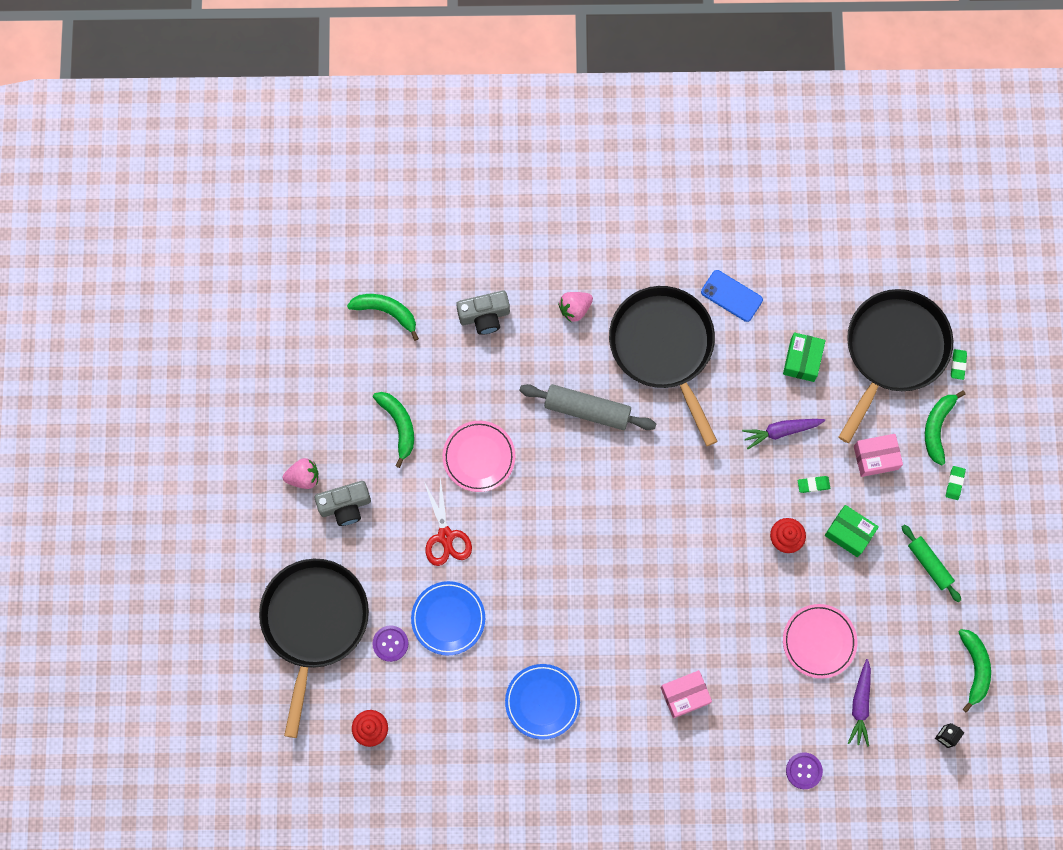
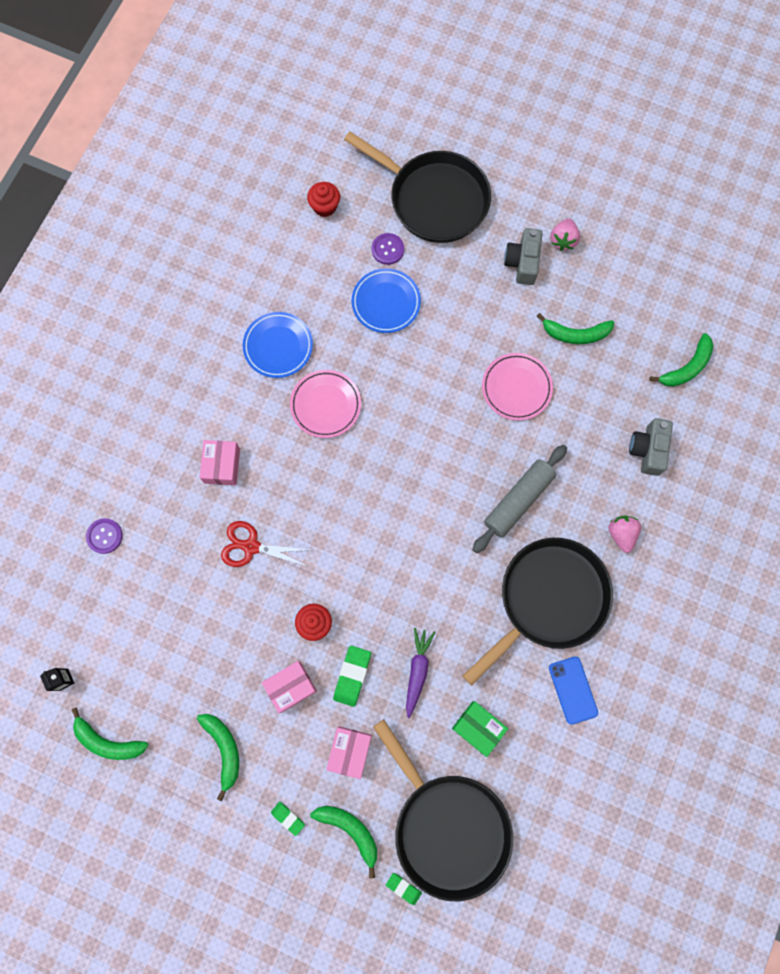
camera: 115 degrees right, 0 degrees up
(445, 536) = (458, 330): red scissors -> red scissors (251, 546)
(663, 347) = (548, 599): black pan -> black pan turned 45 degrees counterclockwise
(731, 296) = (573, 690): blue phone -> blue phone turned 75 degrees counterclockwise
(813, 485) = (352, 676): green eraser -> green eraser, size x1.68
(819, 641) = (207, 607): pink plate -> pink plate (325, 405)
(849, 533) = (291, 686): green box -> pink box
(860, 705) = (133, 615): purple carrot -> none
(929, 564) = (224, 749): green rolling pin -> green banana

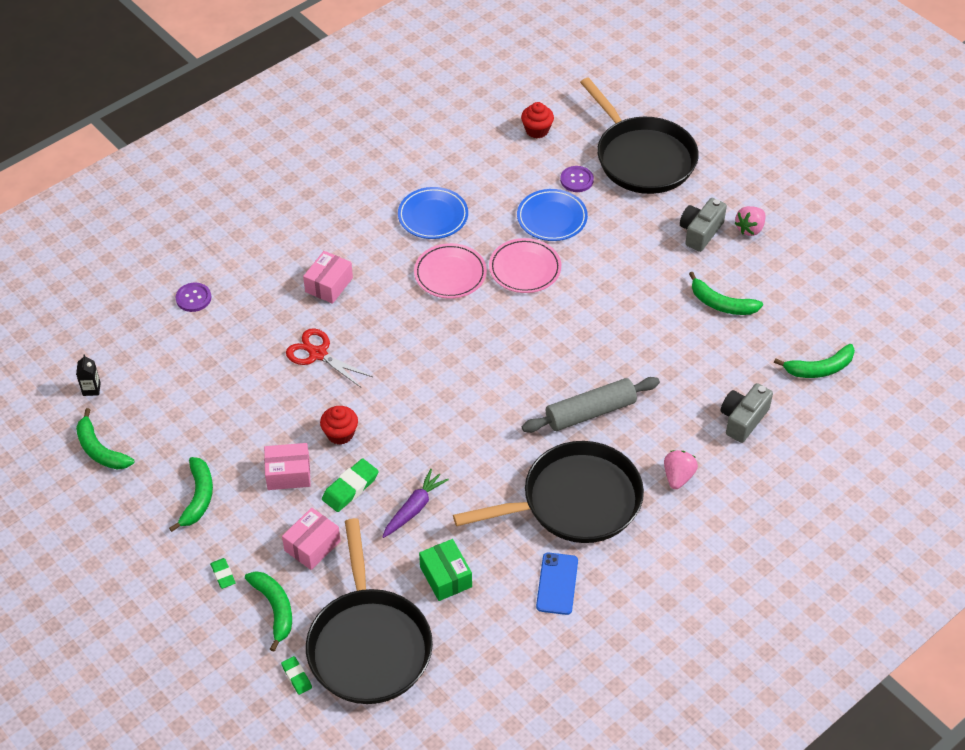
camera: 25 degrees right, 25 degrees down
(516, 388) = (639, 325): pink plate -> pink plate (525, 269)

